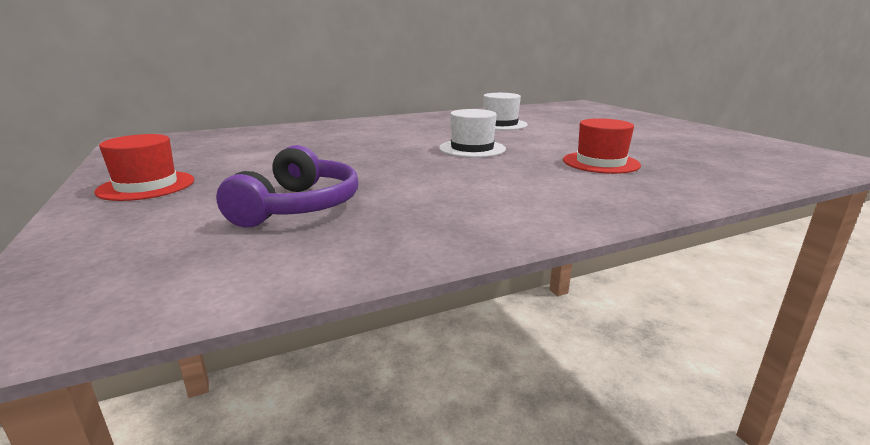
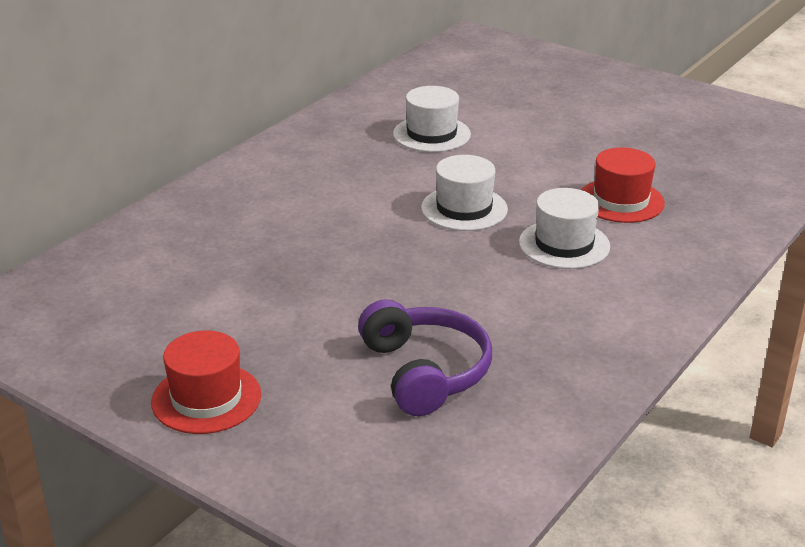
camera: 30 degrees left, 10 degrees up
(521, 172) = (564, 244): none -> white hat

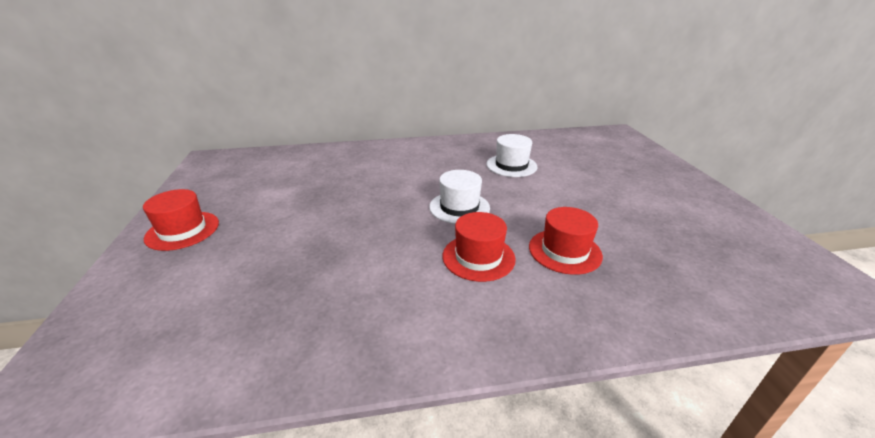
camera: 45 degrees right, 0 degrees up
(425, 372) = (268, 282): purple headphones -> none
(564, 244) = (478, 257): white hat -> red hat

